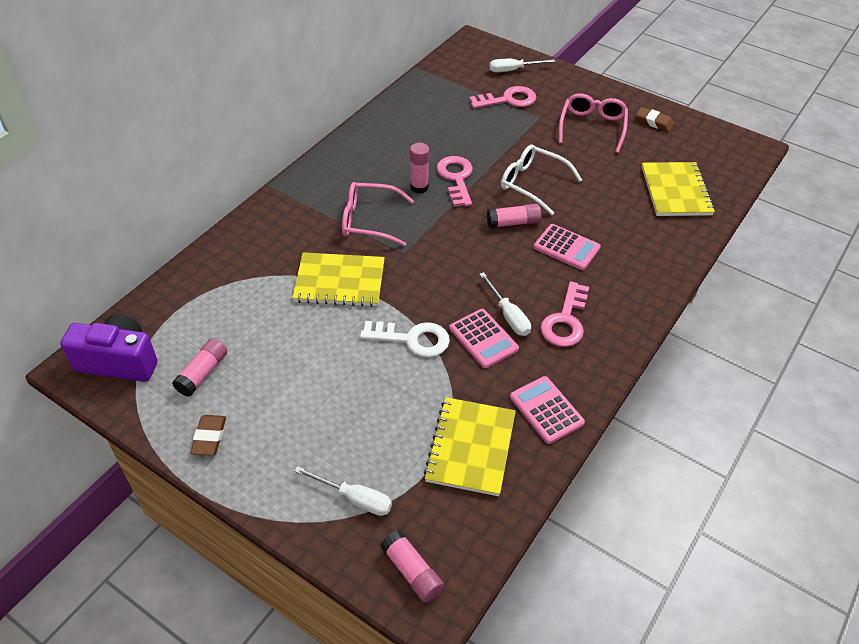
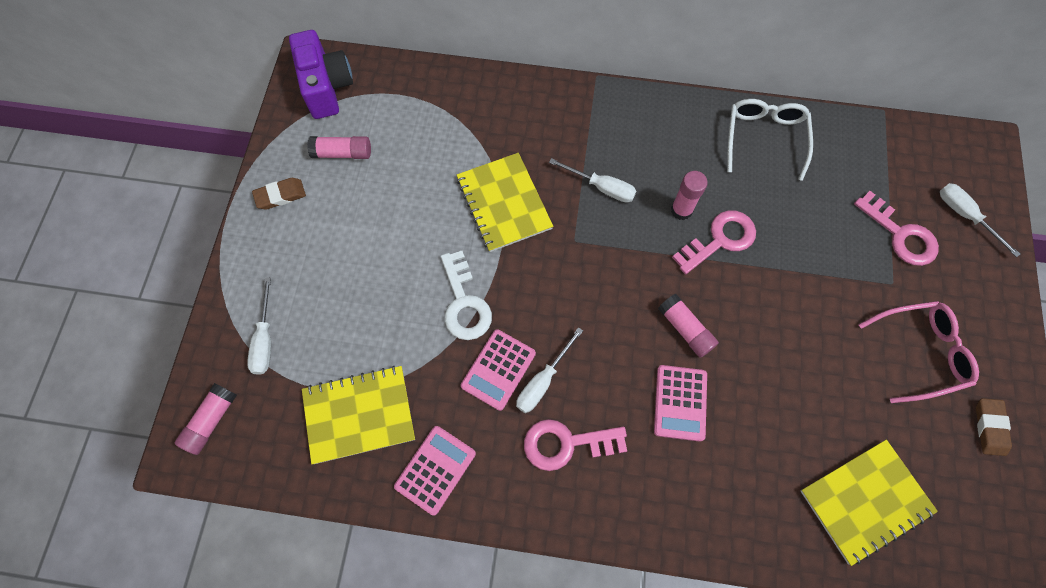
camera: 65 degrees right, 20 degrees up
(369, 220) = (601, 187): pink glasses -> white screwdriver
(532, 183) = (764, 323): white glasses -> white glasses (764, 138)

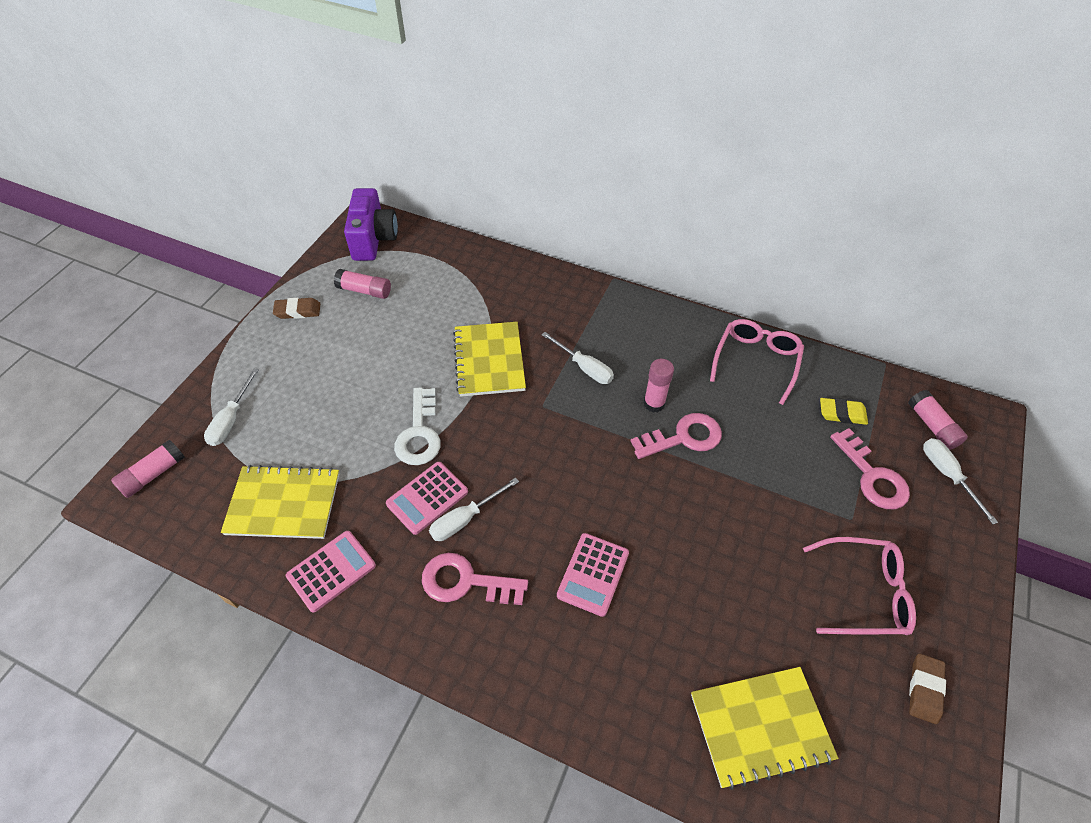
camera: 15 degrees right, 15 degrees down
(685, 329) = (621, 508): pink glue stick -> pink glue stick (932, 426)
(764, 138) = (756, 361): white glasses -> pink glasses
(858, 175) = (842, 413): none -> yellow eraser

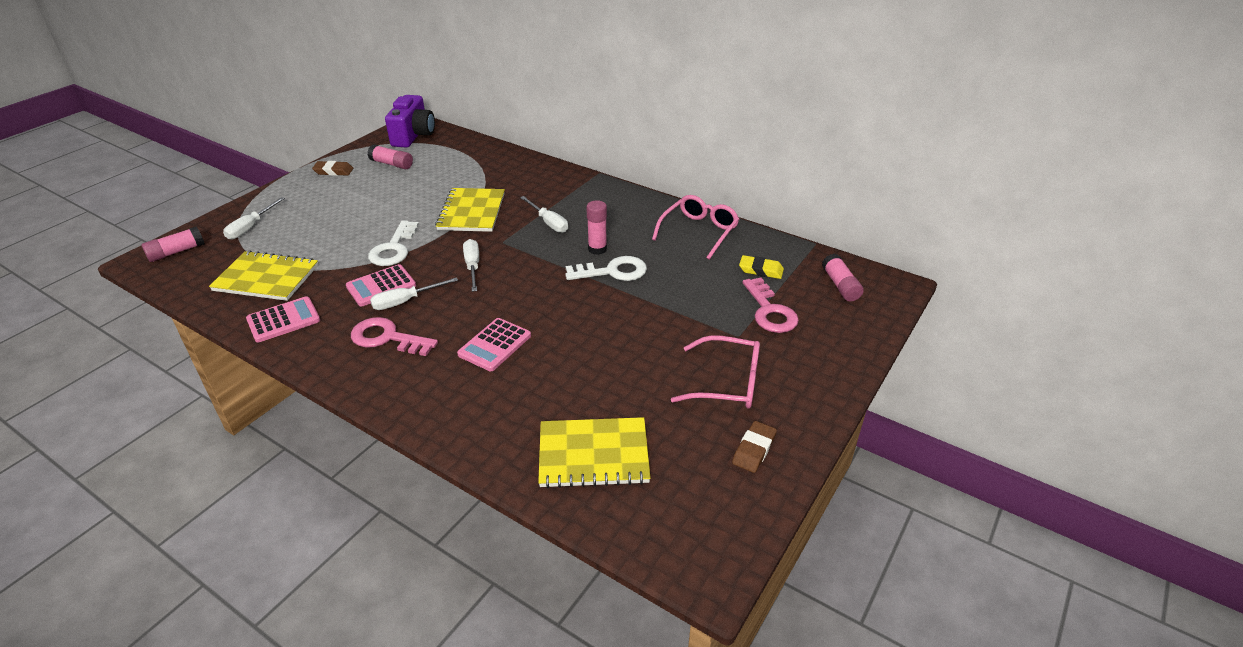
camera: 10 degrees right, 15 degrees down
(683, 437) = (612, 271): pink key -> white key
(947, 475) = (840, 317): white screwdriver -> white screwdriver (473, 266)

